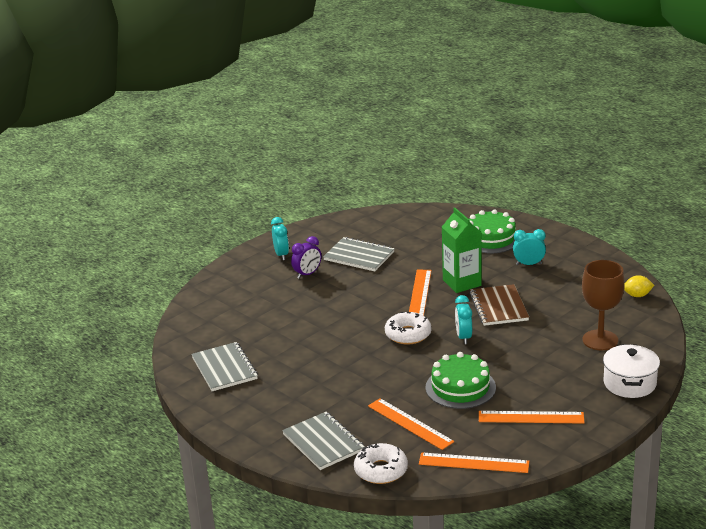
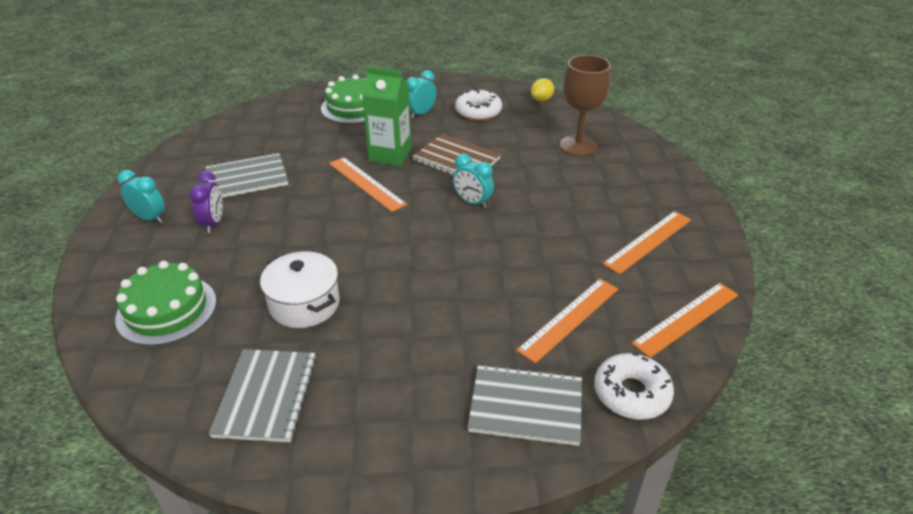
camera: 50 degrees left, 10 degrees up
(224, 368) = (266, 396): grey notebook -> grey notebook turned 75 degrees clockwise
(408, 334) = (418, 228): white donut -> white donut (478, 112)
(410, 424) = (569, 318): orange ruler -> orange ruler turned 45 degrees counterclockwise
(460, 387) = (549, 251): green cake -> green cake (166, 310)
(629, 383) = (657, 168): white pot -> white pot (304, 304)

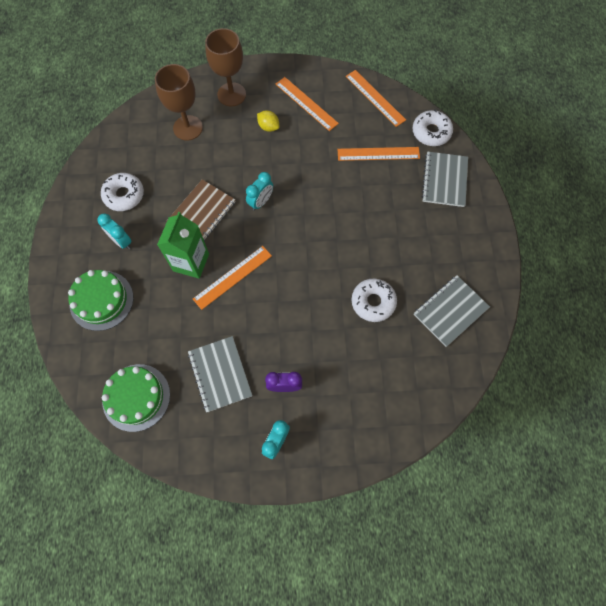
camera: 90 degrees left, 30 degrees up
(166, 310) = (383, 392): green cake -> green cake (136, 397)
(266, 396) = (450, 311): grey notebook -> grey notebook turned 45 degrees counterclockwise
(304, 304) = (373, 302): white pot -> white donut
(541, 99) = (108, 146): yellow lemon -> yellow lemon (268, 127)
(569, 318) = (378, 154): orange ruler -> orange ruler turned 45 degrees counterclockwise
(641, 176) = (231, 94): none -> brown goblet

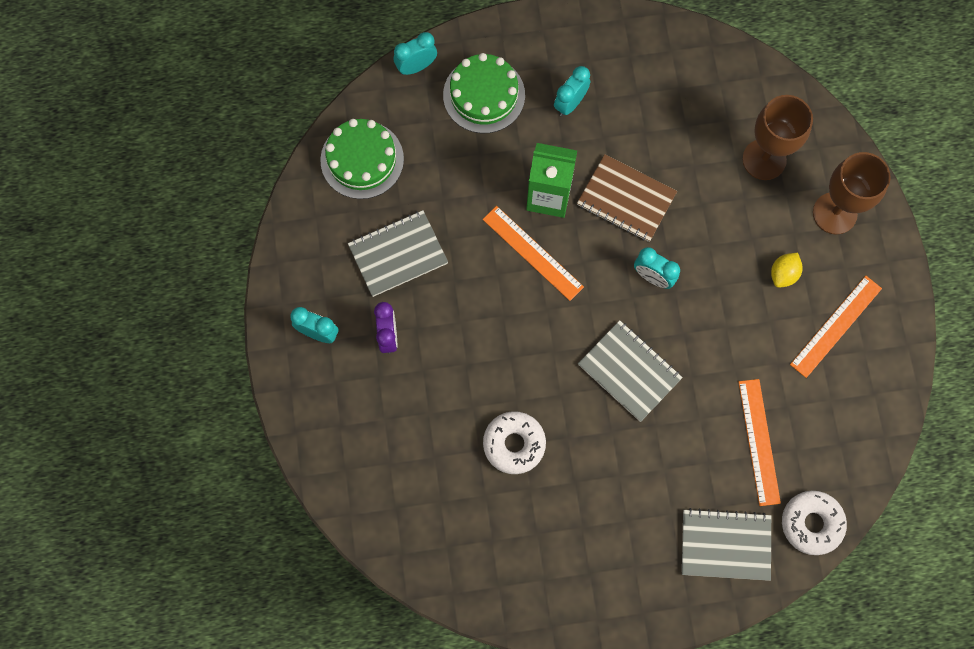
camera: 85 degrees right, 5 degrees up
(66, 349) = (416, 66): none -> turquoise clock
(124, 195) = (640, 93): white donut -> none
(375, 98) = (864, 432): orange ruler -> none
(450, 311) = (511, 553): grey notebook -> grey notebook (629, 371)

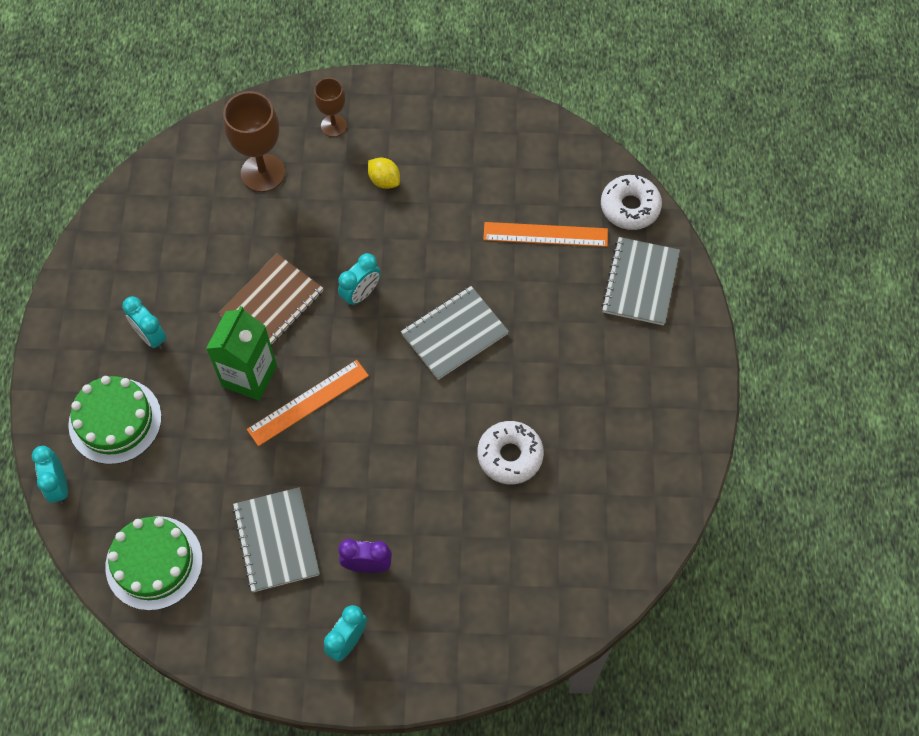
camera: 80 degrees left, 10 degrees down
(834, 213) = (333, 126): brown goblet -> brown goblet, size x0.60
(836, 326) = (445, 148): orange ruler -> none

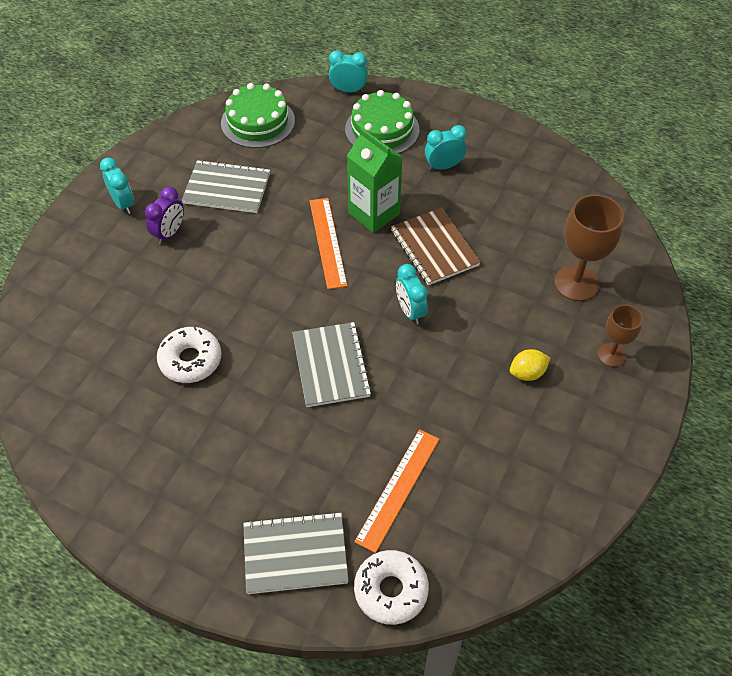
camera: 115 degrees right, 10 degrees down
(640, 282) = (295, 554): grey notebook -> grey notebook turned 45 degrees counterclockwise

